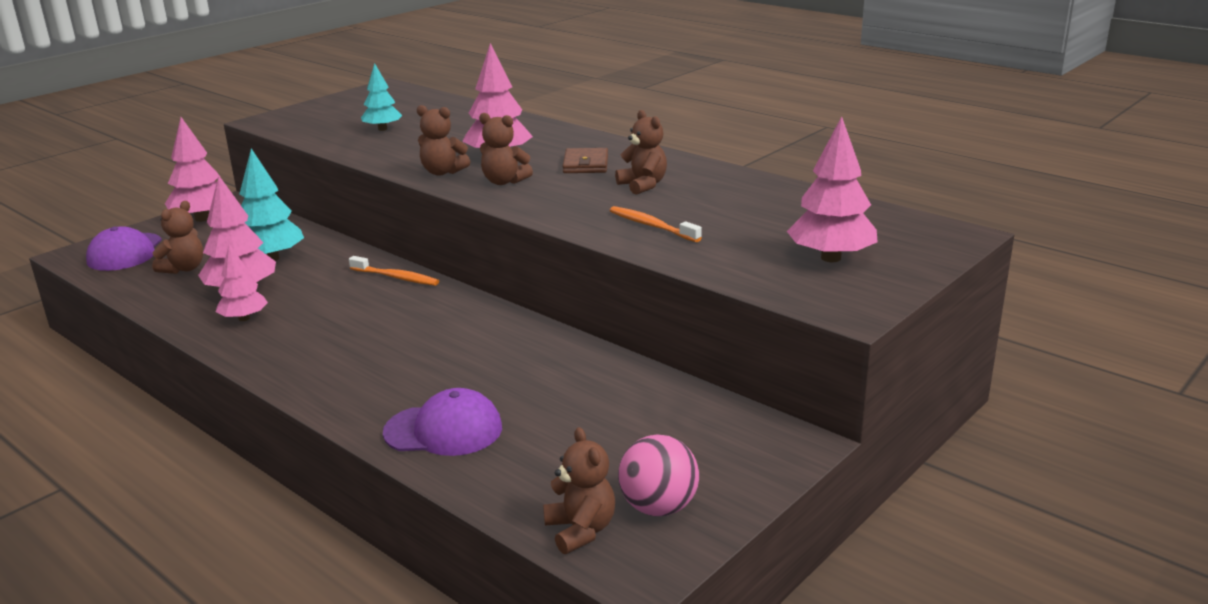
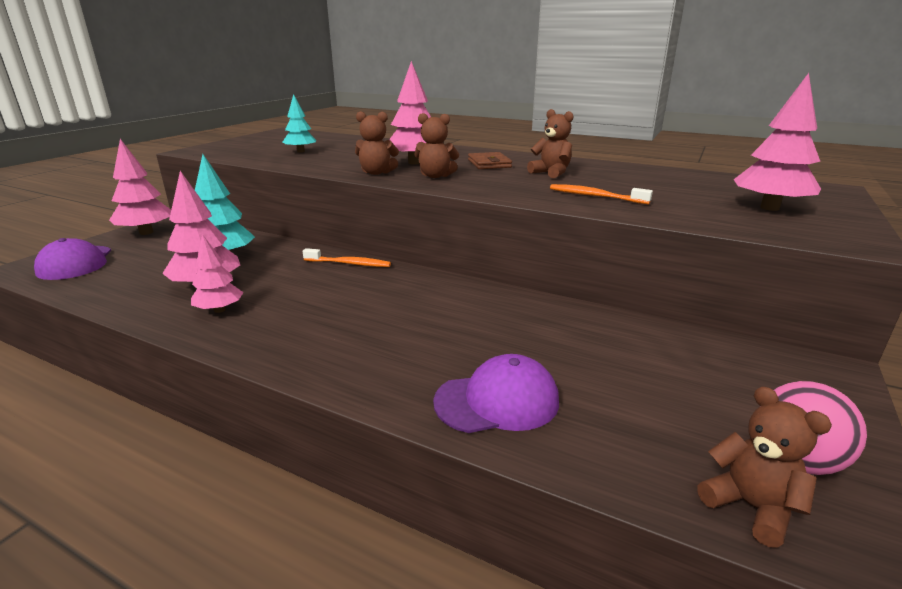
camera: 15 degrees left, 0 degrees up
(184, 268) = (140, 272): brown teddy bear -> none

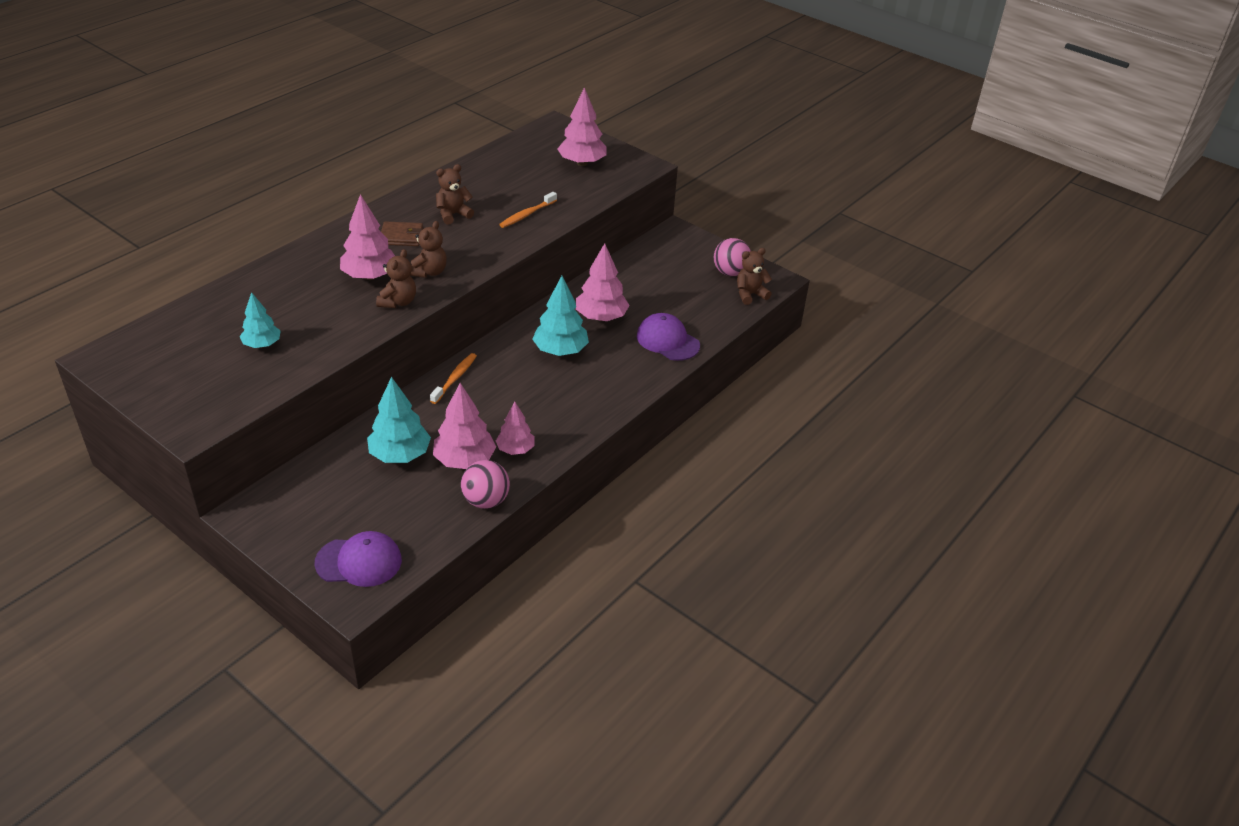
camera: 80 degrees left, 15 degrees up
(131, 305) = (486, 501): none -> pink ball
(146, 232) = (282, 524): pink tree -> pink tree (601, 317)
(423, 312) = (560, 351): none -> turquoise tree
(497, 401) = (667, 341): purple cap -> purple cap turned 45 degrees counterclockwise

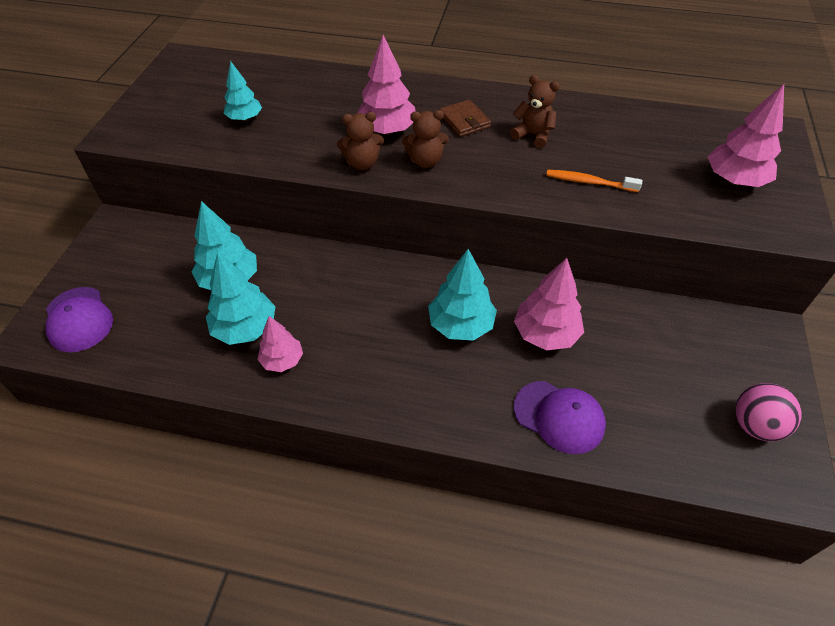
camera: 65 degrees right, 10 degrees up
(455, 378) = (359, 266): orange toothbrush -> none
(464, 460) = (245, 328): pink tree -> turquoise tree
(486, 501) = (195, 372): pink ball -> none
(667, 341) = (559, 417): purple cap -> purple cap turned 105 degrees clockwise
(750, 294) = (733, 469): brown teddy bear -> none

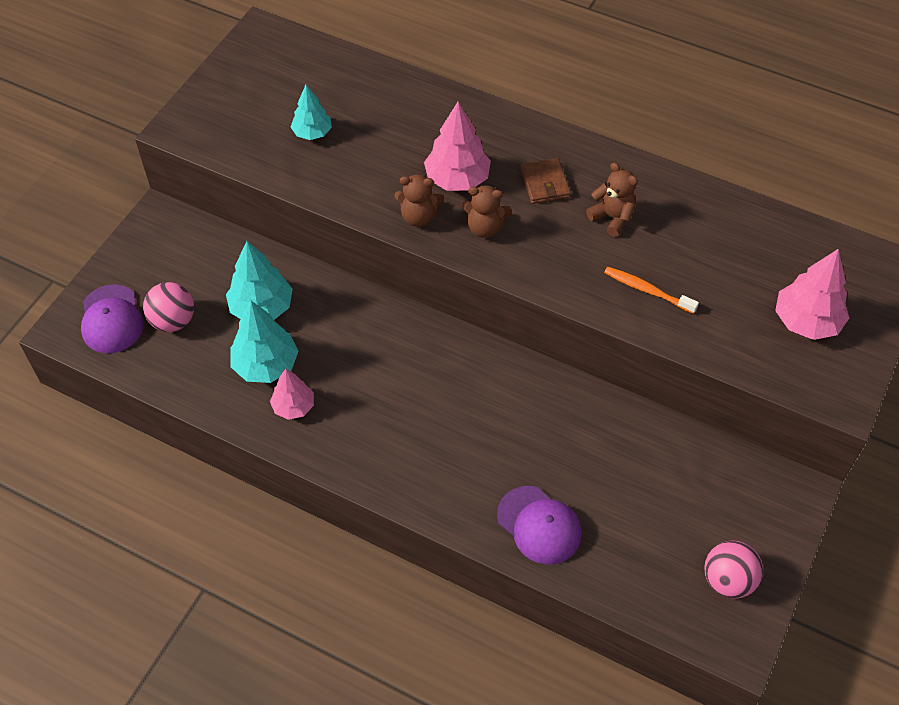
camera: 15 degrees right, 5 degrees up
(143, 308) = (173, 321): none -> pink ball
(461, 325) = (478, 410): turquoise tree -> none
(545, 334) = (560, 439): pink tree -> none

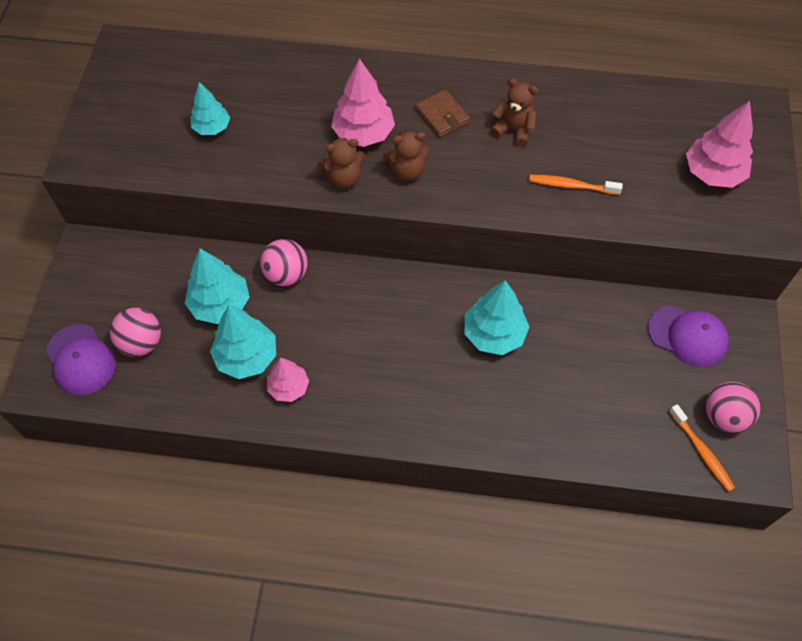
camera: 20 degrees left, 5 degrees up
(337, 298) = (286, 274): none -> pink ball
(520, 420) = (494, 334): none -> turquoise tree
(539, 525) = (550, 422): purple cap -> purple cap (687, 336)
(687, 606) = (701, 451): none -> orange toothbrush

